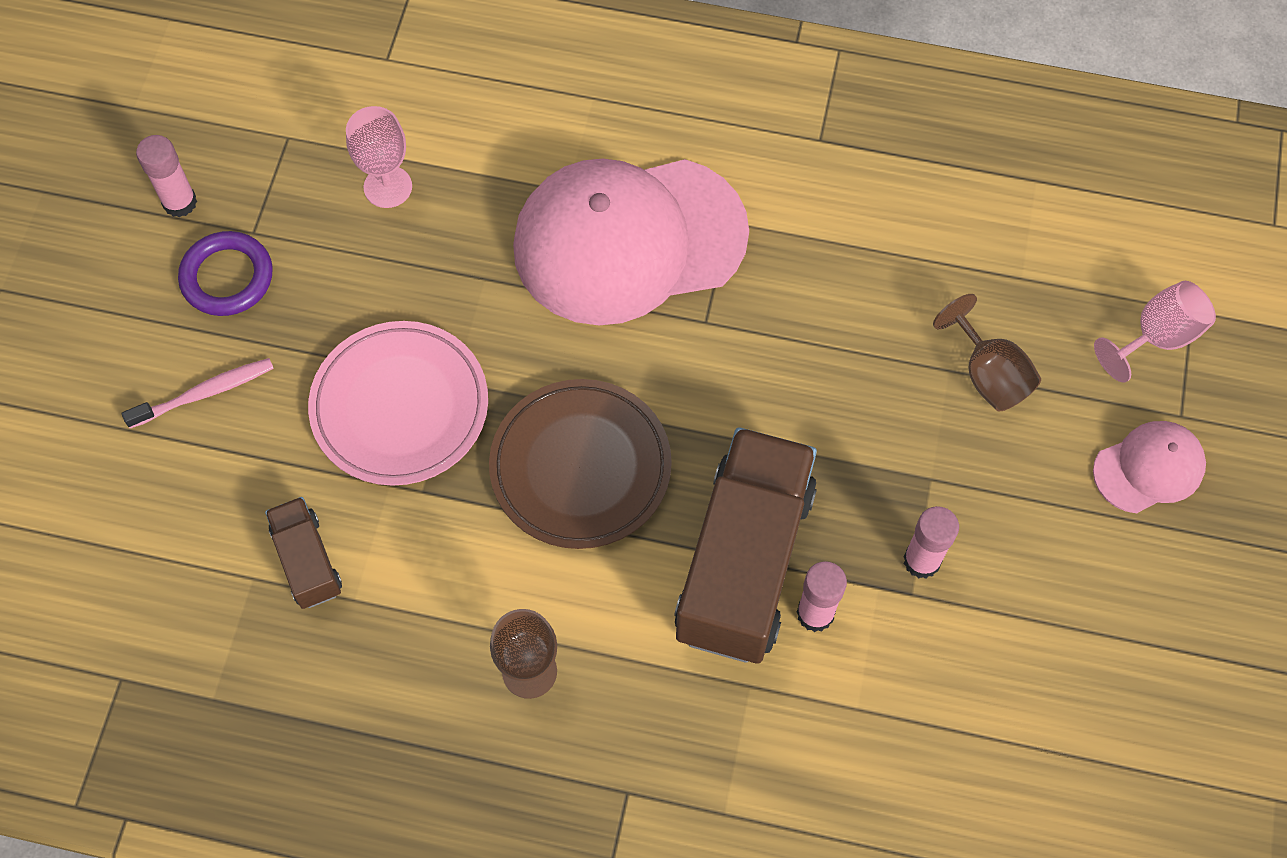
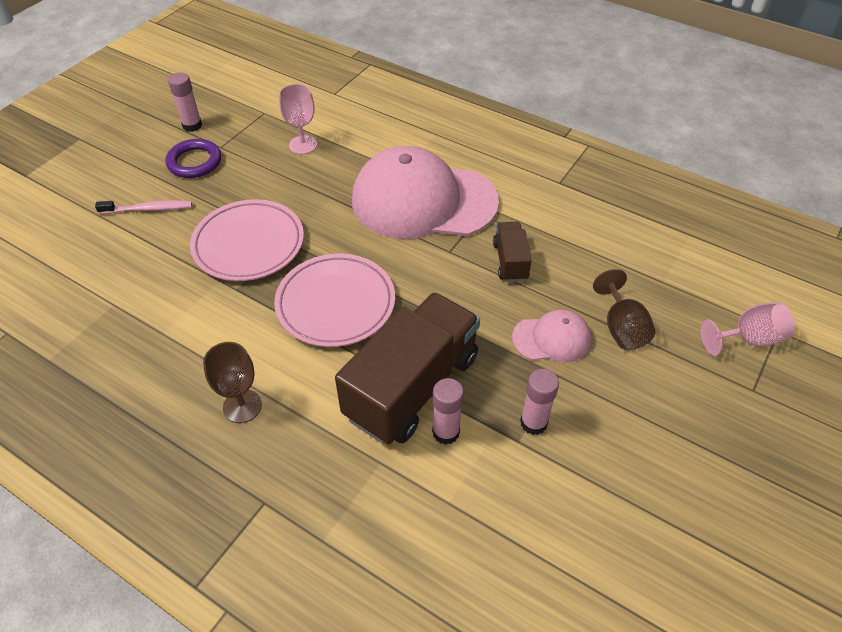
camera: 20 degrees right, 15 degrees down
(307, 561) = (149, 305): brown truck -> brown truck (510, 261)
(580, 467) = (335, 304): brown plate -> pink plate
(1149, 468) = (720, 415): pink cap -> pink cap (552, 338)

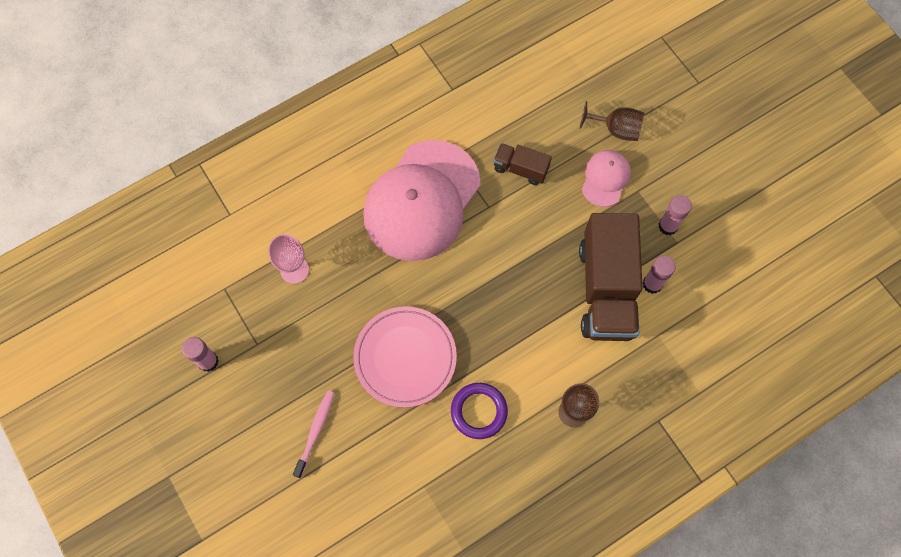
camera: 65 degrees left, 20 degrees up
(194, 162) = (268, 374): purple ring -> purple ring (479, 411)
(335, 304) = (504, 312): pink plate -> none
(412, 386) = (606, 289): brown truck -> brown truck turned 150 degrees counterclockwise
(748, 339) = (660, 59): pink goblet -> none

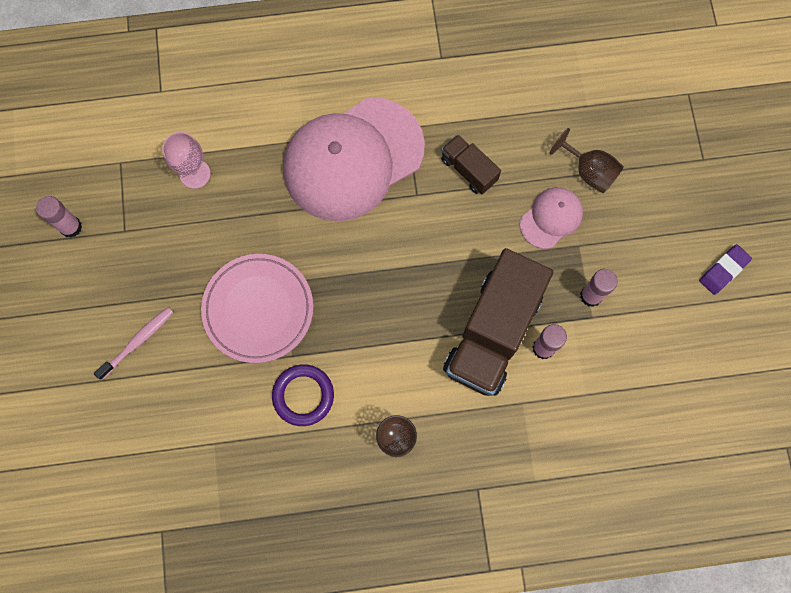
camera: 25 degrees right, 5 degrees up
(758, 161) = (723, 270): none -> purple eraser

